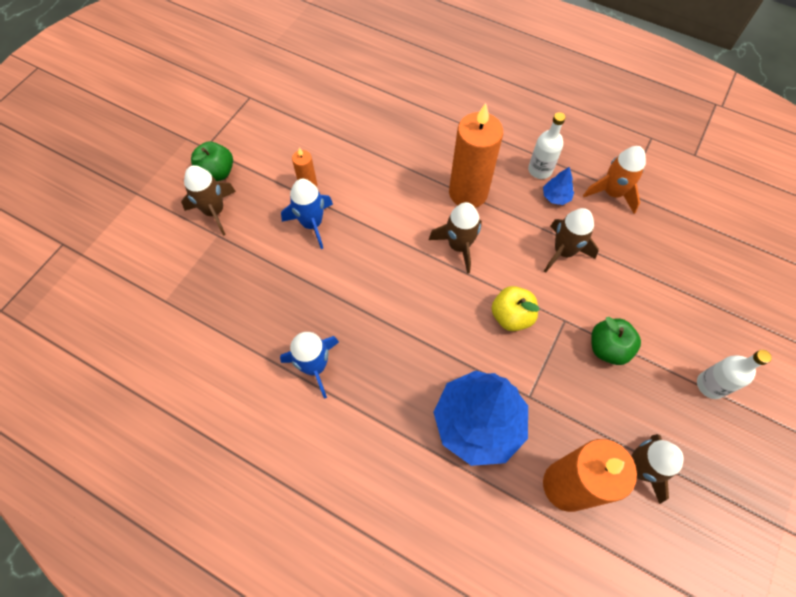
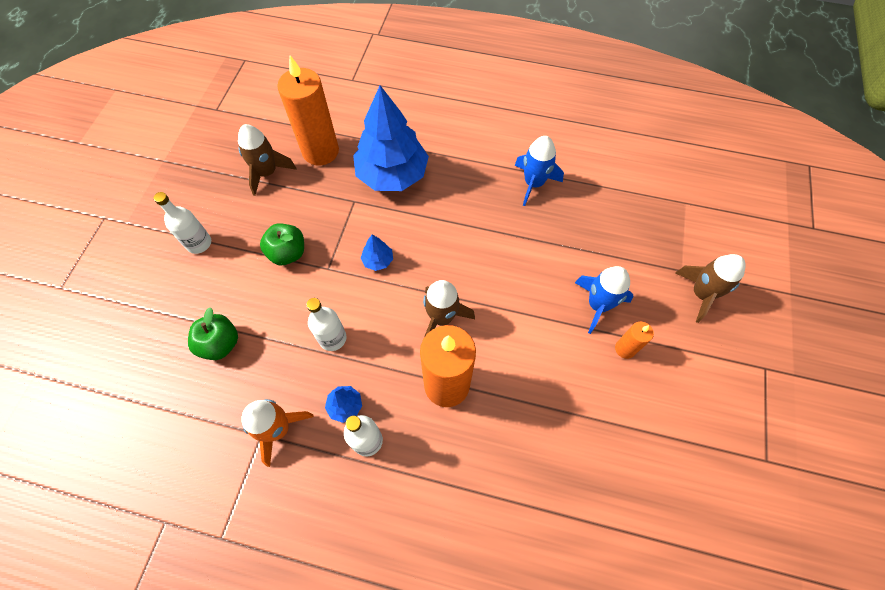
camera: 165 degrees right, 0 degrees up
(217, 173) = (729, 338): green apple -> green apple (220, 344)
(511, 316) = (378, 260): yellow apple -> blue tree
(563, 251) = (332, 338): brown rocket -> white bottle

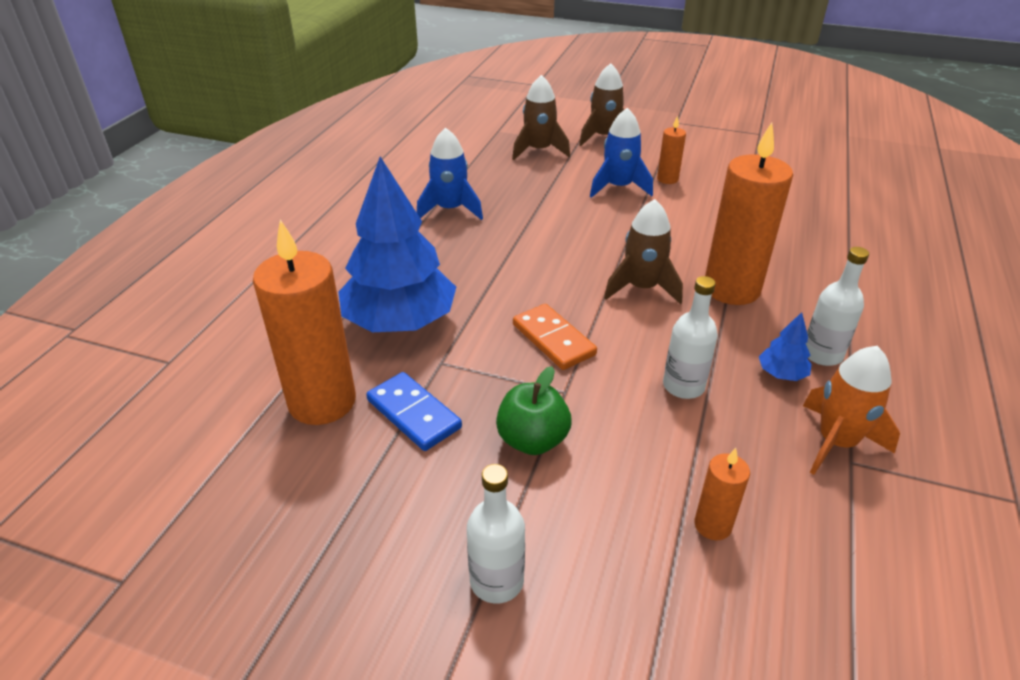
camera: 85 degrees left, 25 degrees down
(220, 344) = (712, 525): green apple -> orange candle
(267, 173) = (346, 476): brown rocket -> brown rocket (539, 150)
(310, 194) = (414, 414): none -> blue domino
(378, 260) = (553, 339): blue tree -> orange domino

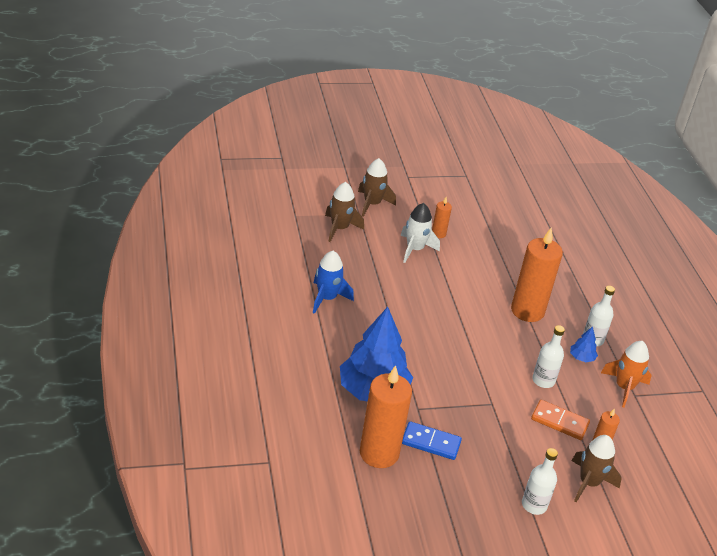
camera: 35 degrees left, 0 degrees up
(532, 440) = (497, 435): green apple -> none
(553, 339) = (463, 374): orange domino -> orange domino (559, 421)
(618, 187) = (415, 249): blue rocket -> white rocket
(642, 288) = (482, 325): brown rocket -> brown rocket (589, 483)

